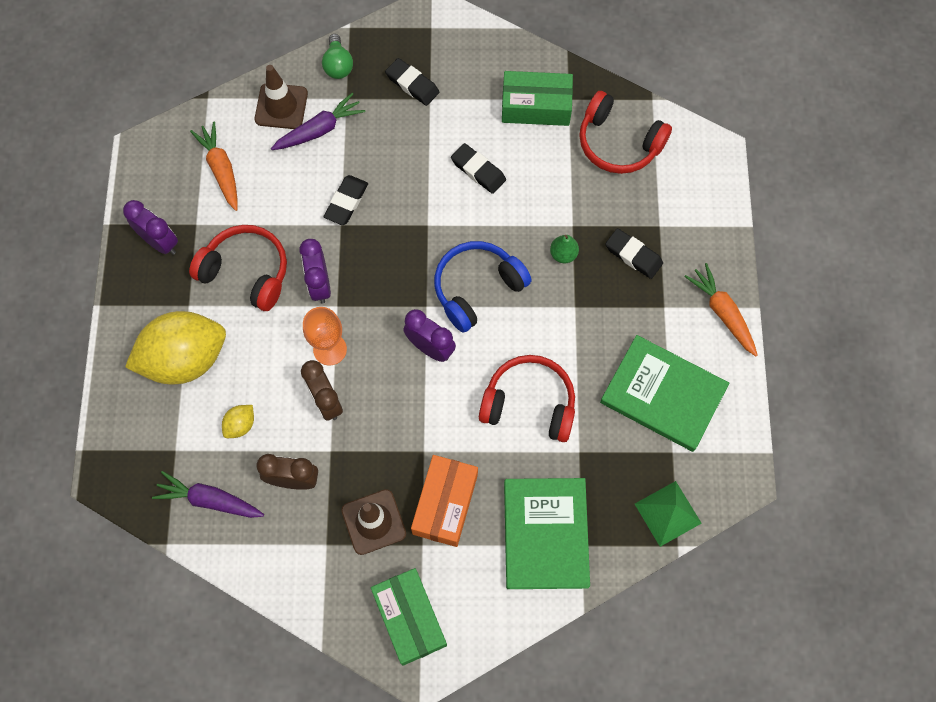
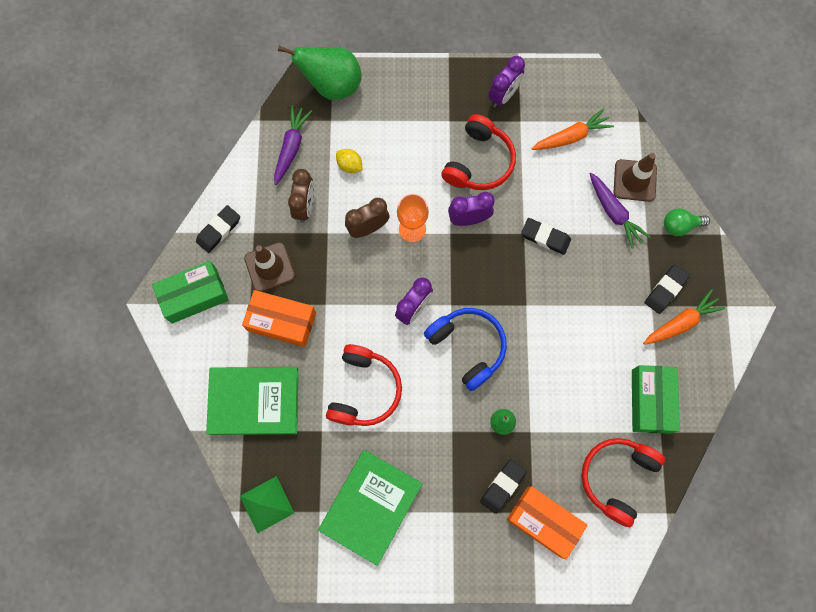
camera: 90 degrees right, 5 degrees up
(125, 449) = (332, 85): none -> green pear
(185, 359) = (404, 122): yellow lemon -> none
(478, 170) = (581, 348): black eraser -> black eraser (219, 230)
(668, 215) = (544, 521): none -> orange box
(722, 313) = (448, 566): orange carrot -> orange carrot (681, 322)

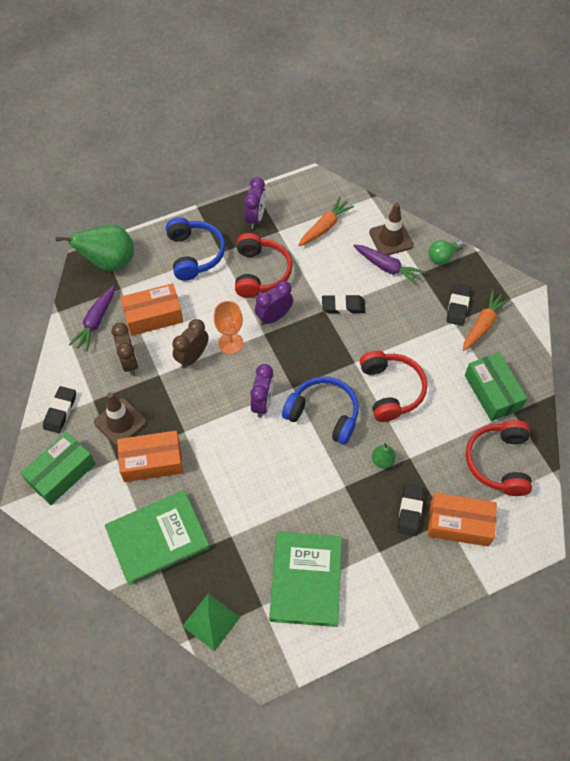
camera: 25 degrees left, 15 degrees down
(291, 147) = (96, 321): purple carrot -> purple carrot turned 150 degrees counterclockwise
(350, 165) = (153, 316): yellow lemon -> orange box
(364, 390) = (252, 486): red headphones -> red headphones (391, 390)
(422, 112) = (195, 254): none -> blue headphones

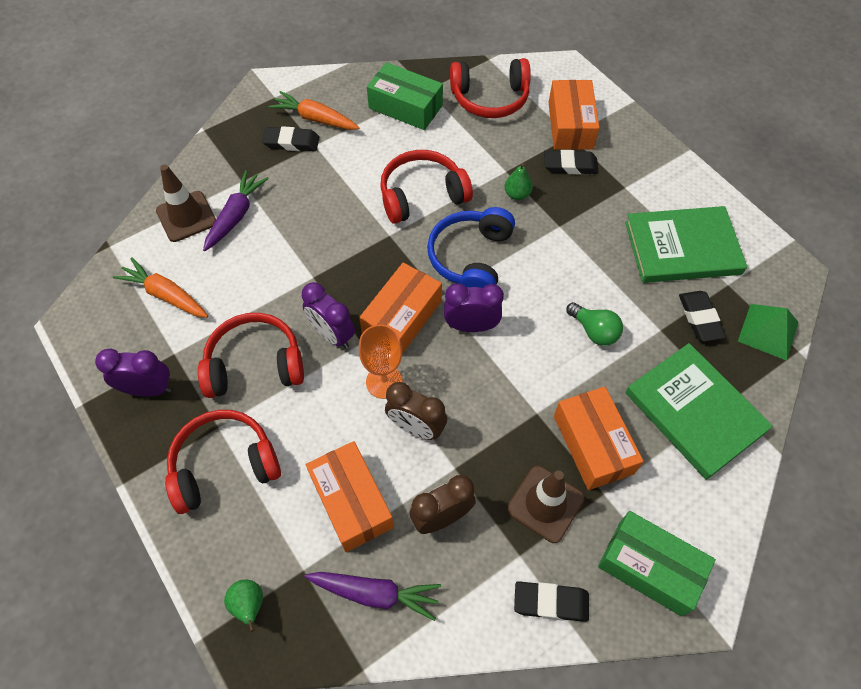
camera: 100 degrees left, 0 degrees up
(109, 262) = (249, 605): green pear -> green pear, size x0.45
(195, 254) = (224, 465): blue headphones -> red headphones
(279, 360) = (402, 317): none -> orange box
(343, 306) = (304, 257): black eraser -> black eraser (700, 318)
(443, 257) = (215, 161): green light bulb -> green light bulb (594, 331)
(492, 392) = (405, 107): green box -> green box turned 60 degrees clockwise

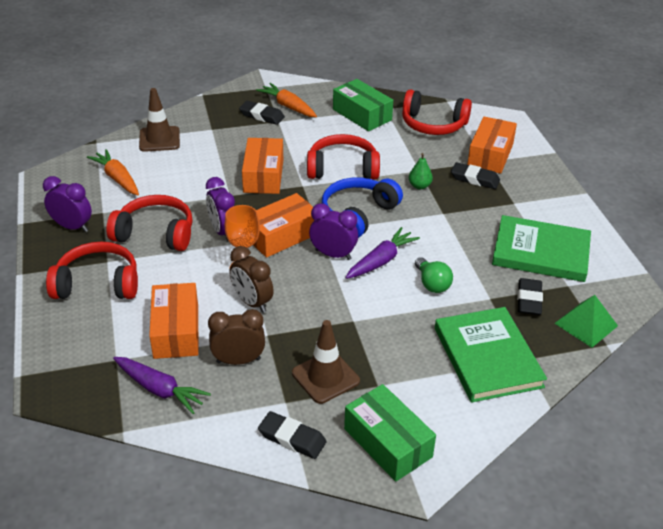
camera: 20 degrees right, 20 degrees down
(236, 216) = (195, 147): purple carrot -> purple carrot (381, 261)
(249, 605) = (65, 367): green pear -> none
(593, 444) = (387, 352): orange box -> orange box (263, 176)

